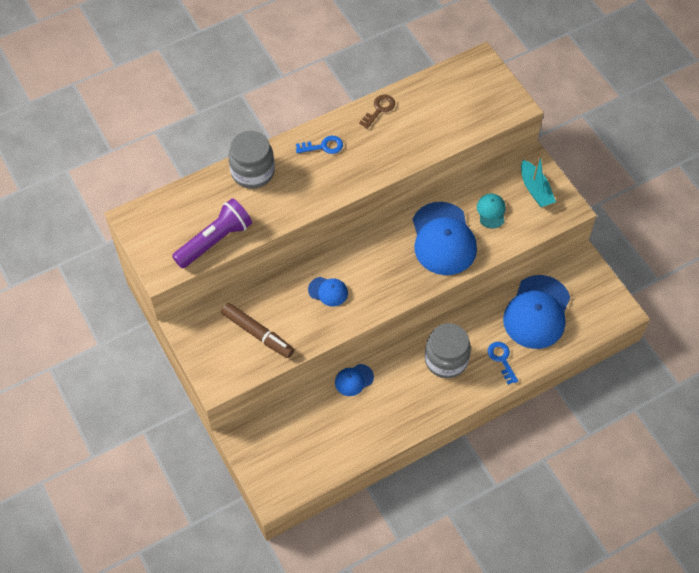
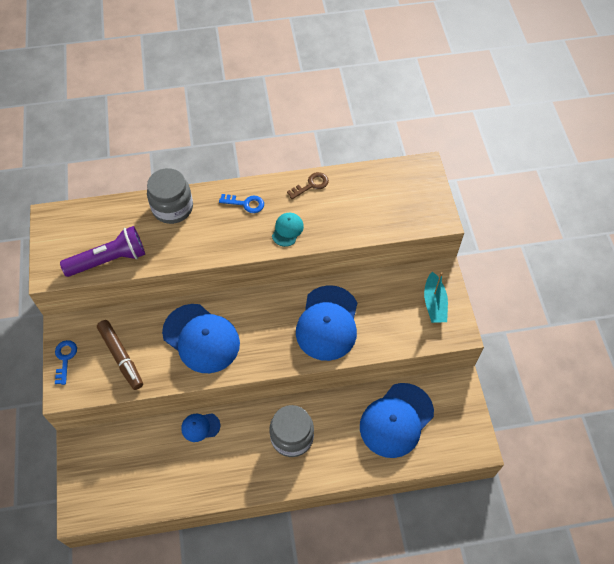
camera: 20 degrees right, 0 degrees up
(328, 291) = (201, 338): blue cap -> blue cap, size x2.13
(491, 211) = (383, 311): turquoise cap -> turquoise cap (287, 230)
(501, 359) = (343, 455): blue key -> blue key (65, 358)

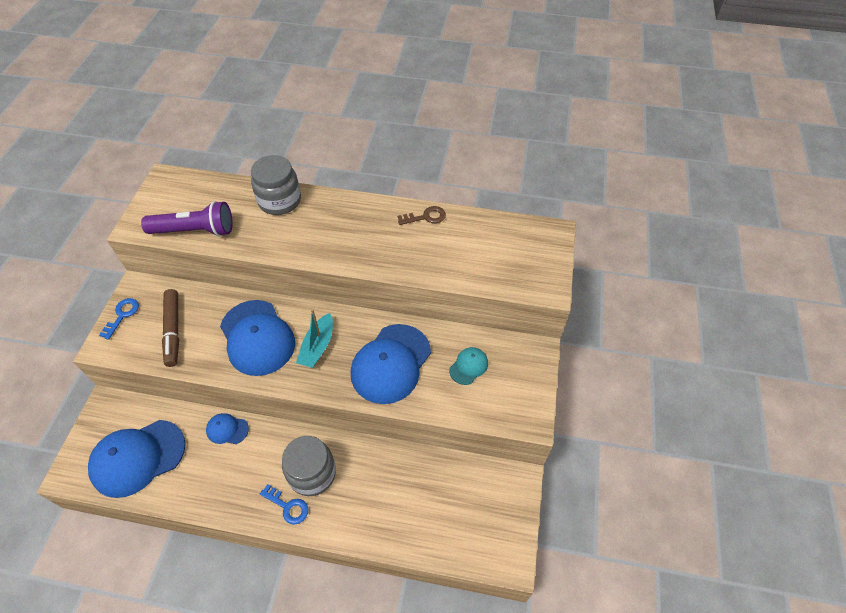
camera: 20 degrees right, 5 degrees down
(245, 203) = (351, 216): blue key -> blue key (288, 506)
(287, 230) = (380, 253): turquoise cap -> turquoise cap (468, 366)
(396, 420) = (430, 495): blue cap -> blue cap (138, 458)
(434, 303) = (515, 380): turquoise boat -> turquoise boat (317, 346)

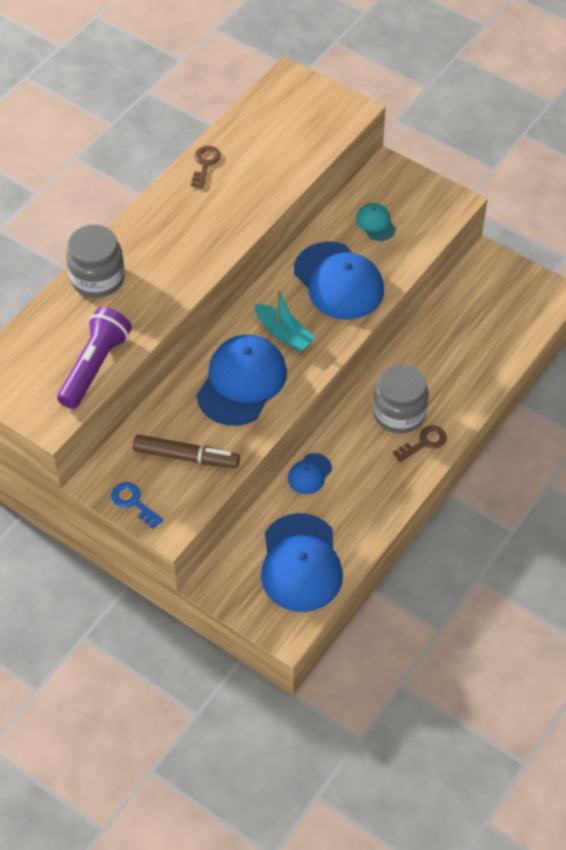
camera: 65 degrees left, 0 degrees up
(257, 337) = (241, 382): blue cap -> blue cap turned 60 degrees counterclockwise
(288, 506) = (424, 443): blue key -> brown key

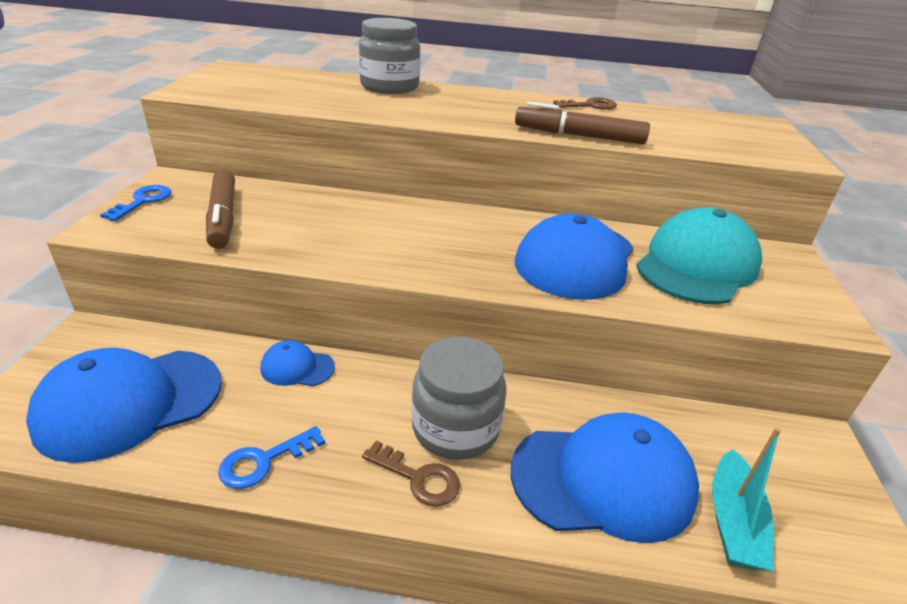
camera: 60 degrees right, 20 degrees down
(95, 366) = (273, 98): purple flashlight -> none
(241, 382) = (358, 228): blue cap -> blue cap (603, 479)
(265, 207) = (579, 136): none -> brown marker
(284, 334) = (455, 239): turquoise boat -> turquoise boat (733, 521)
(375, 223) = (696, 265): turquoise cap -> turquoise cap, size x2.13
(380, 506) = (264, 461): none -> blue key

